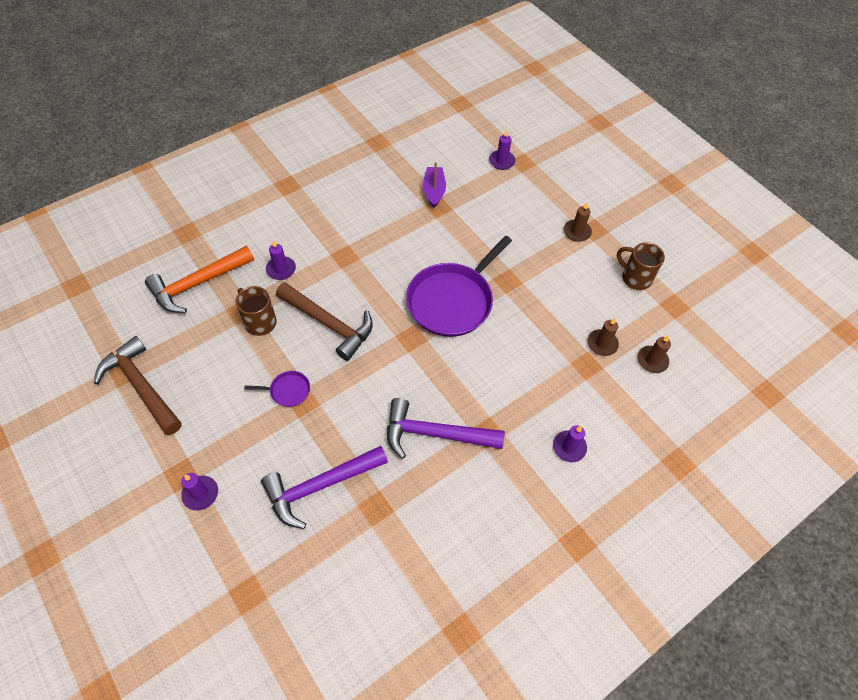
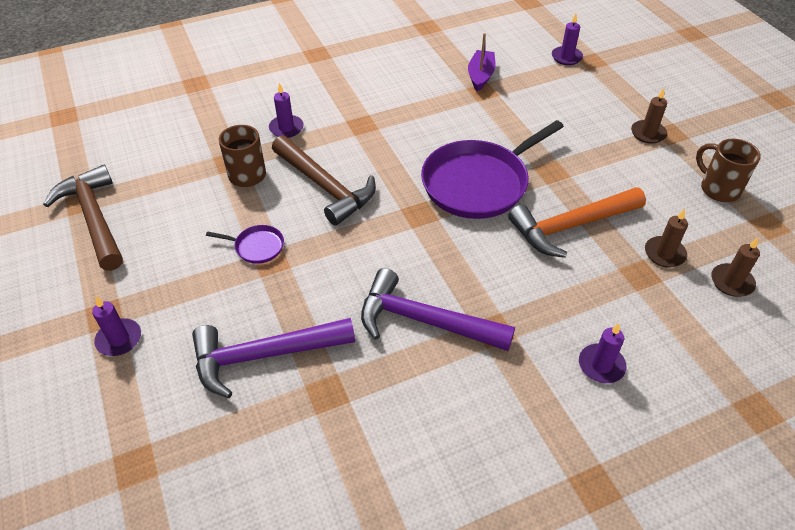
camera: 15 degrees right, 10 degrees down
(198, 284) = (191, 130): orange hammer -> orange hammer (571, 226)

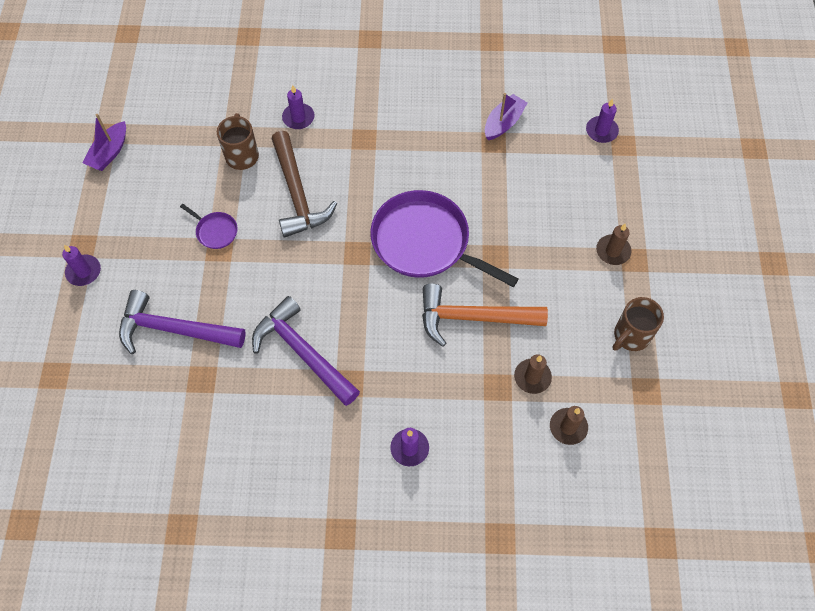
camera: 25 degrees right, 15 degrees up
(94, 218) = (109, 152): brown hammer -> purple boat
(479, 183) = (425, 242): purple pan -> purple pan turned 45 degrees clockwise
(718, 189) = (630, 336): brown mug -> brown mug turned 120 degrees counterclockwise

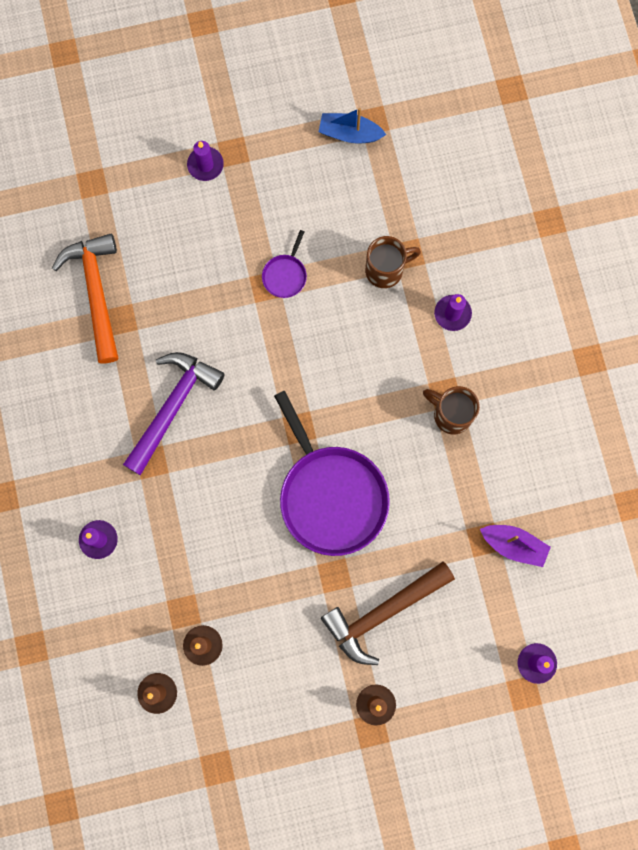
camera: 75 degrees right, 15 degrees up
(109, 152) = (349, 133): purple boat -> blue boat
(174, 330) = (165, 275): purple hammer -> none
(297, 194) = (353, 344): brown hammer -> brown hammer (383, 613)
(425, 242) = (331, 495): purple pan -> purple pan turned 135 degrees clockwise
(473, 318) = (254, 568): orange hammer -> orange hammer (96, 292)
(630, 336) = (276, 741): brown mug -> brown mug (451, 414)

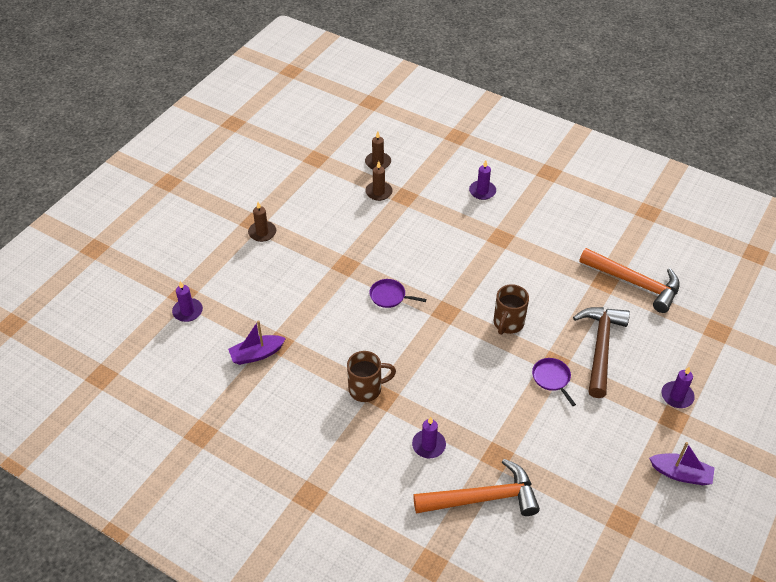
camera: 135 degrees right, 30 degrees down
(172, 407) = (523, 267): purple hammer -> none
(286, 110) = (681, 474): none -> purple boat
(331, 495) = (389, 296): purple pan -> purple pan, size x0.43
(349, 133) = (625, 497): blue boat -> none
(383, 613) = (300, 269): brown hammer -> brown hammer (600, 347)
(386, 270) = (499, 434): brown mug -> brown mug (508, 323)
(457, 232) = (483, 498): none -> orange hammer

